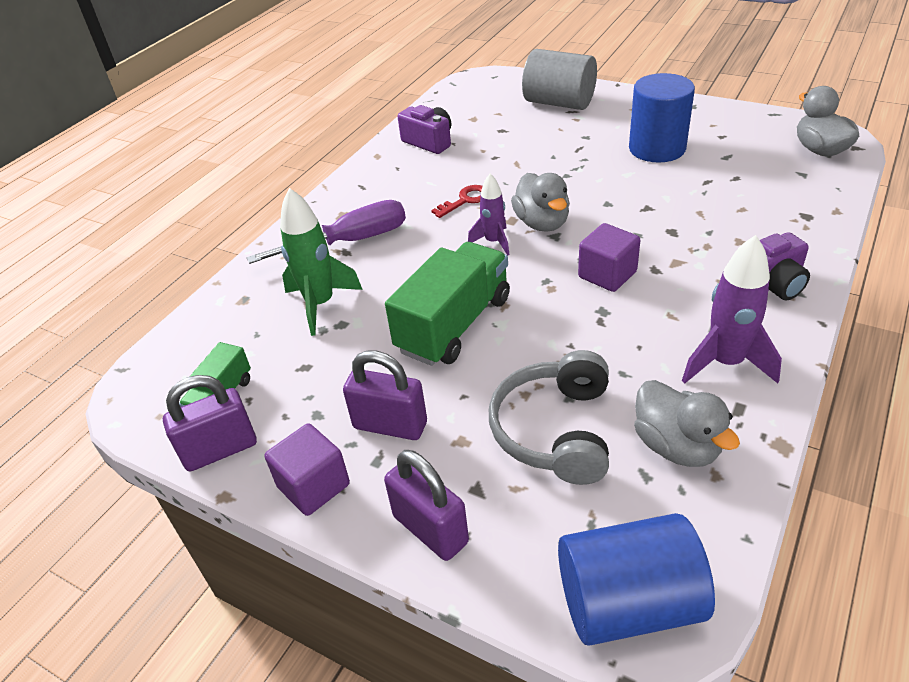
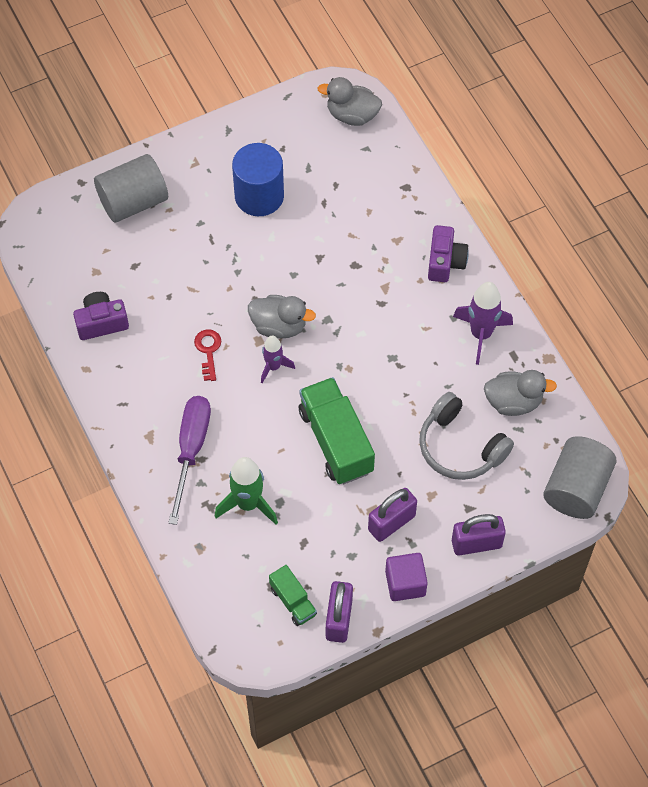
camera: 60 degrees left, 20 degrees up
(607, 274) = (363, 330): purple cube -> none
(628, 603) = (576, 488): blue cylinder -> grey cylinder

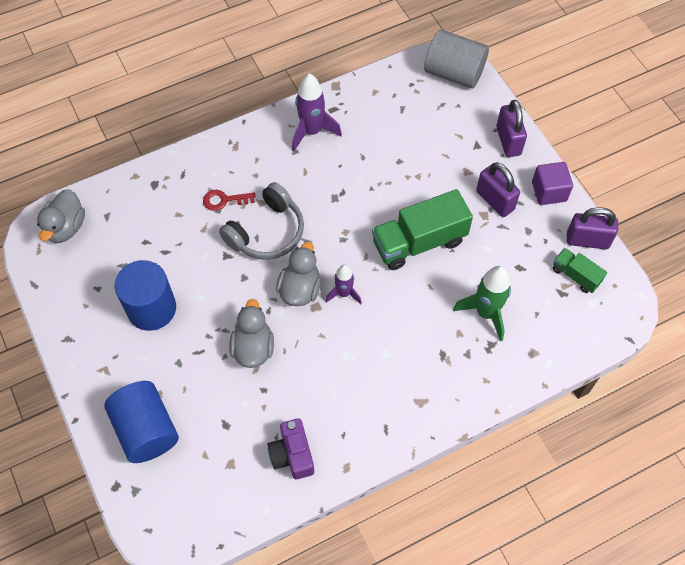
camera: 90 degrees left, 0 degrees up
(133, 201) = (146, 430): grey cylinder -> blue cylinder
(191, 450) = (433, 363): purple screwdriver -> none
(208, 351) = (326, 351): red key -> red key (224, 200)
(293, 601) = (575, 275): green truck -> green truck turned 105 degrees counterclockwise
(445, 262) = (237, 155): purple camera -> none
(460, 447) = (420, 149): grey headphones -> grey headphones (267, 232)
(513, 402) = (377, 111): grey duck -> grey duck (253, 348)

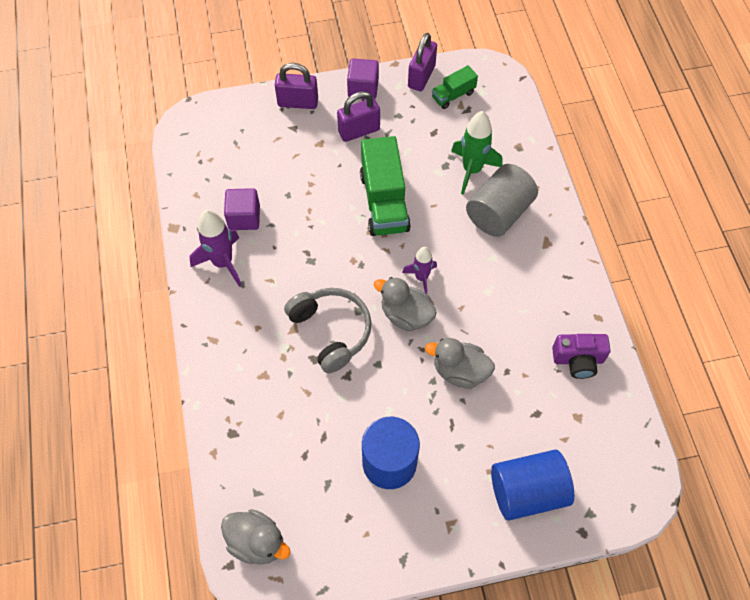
camera: 75 degrees left, 0 degrees up
(224, 200) = (278, 364): red key -> none
(363, 134) = (244, 217): none -> purple cube
(454, 73) = (202, 123): grey cylinder -> grey cylinder (499, 213)

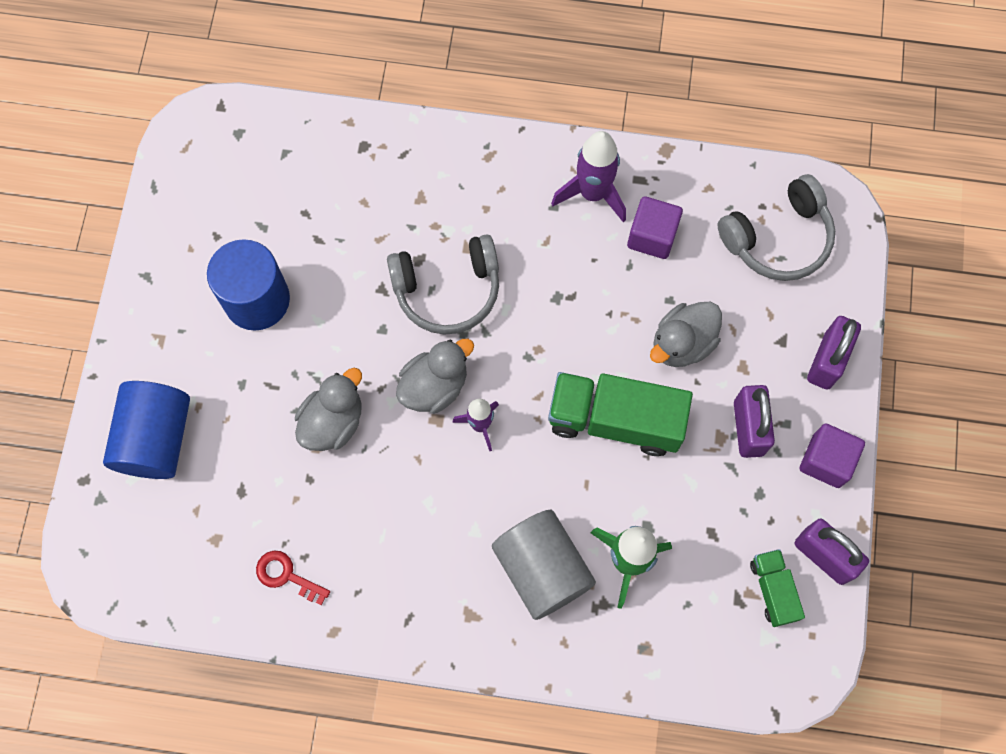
camera: 110 degrees right, 10 degrees up
(221, 147) = (778, 238): none -> grey headphones
(257, 542) = (232, 139): grey duck -> grey duck (682, 343)
(578, 360) = (287, 576): purple camera -> red key

